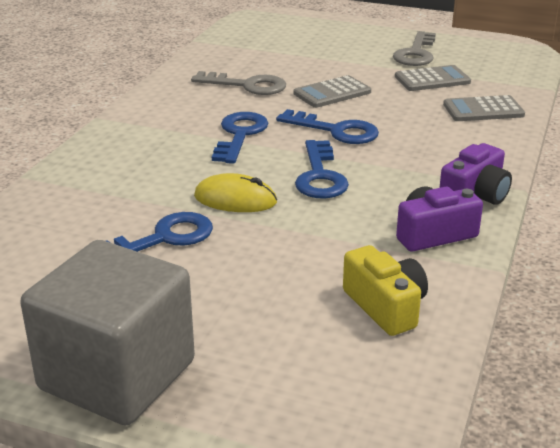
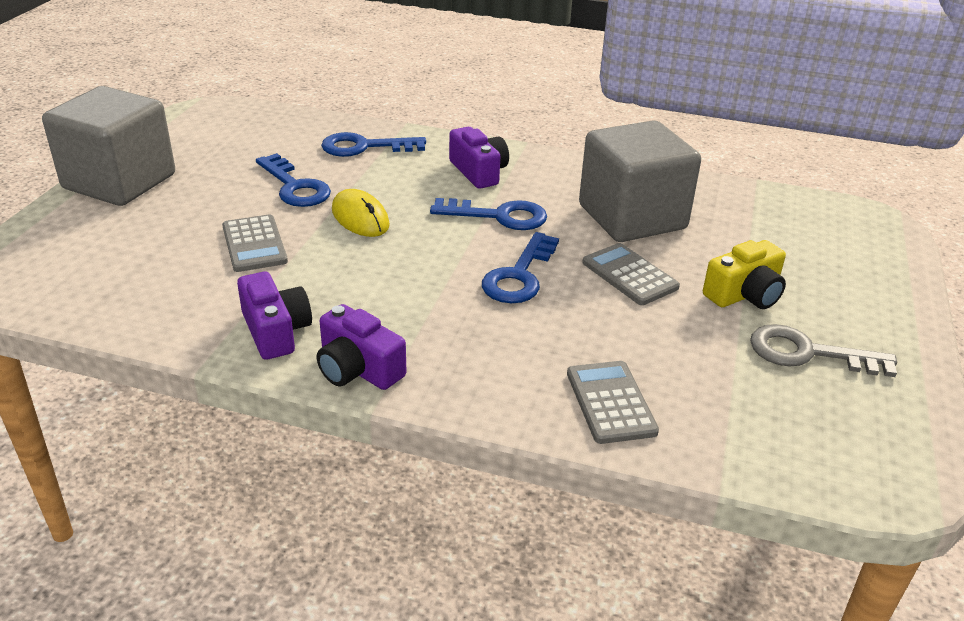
camera: 85 degrees right, 5 degrees up
(153, 141) = (479, 172): none -> purple camera
(235, 199) = (360, 217): yellow mouse -> yellow mouse turned 45 degrees counterclockwise
(247, 85) = (632, 217): grey key -> grey cube
(320, 176) = (406, 264): blue key -> blue key (364, 147)
(386, 306) = (158, 295): yellow camera -> yellow camera (744, 294)
(432, 79) = (707, 362): grey calculator -> grey calculator (254, 244)

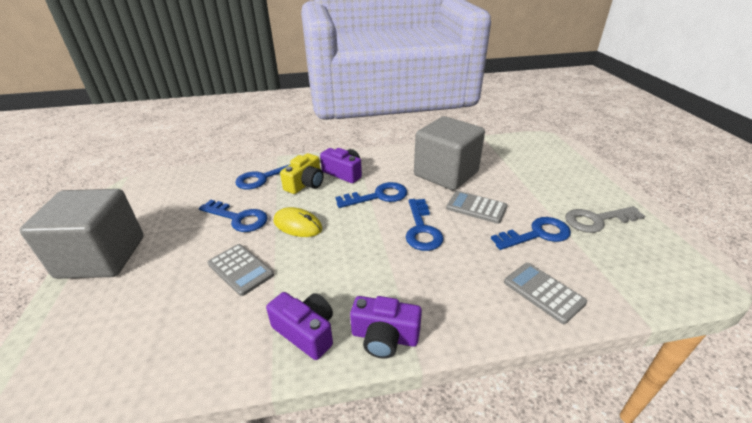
camera: 25 degrees left, 0 degrees up
(684, 337) = (537, 234): none -> blue key
(744, 294) = (538, 198): yellow camera -> yellow camera (305, 184)

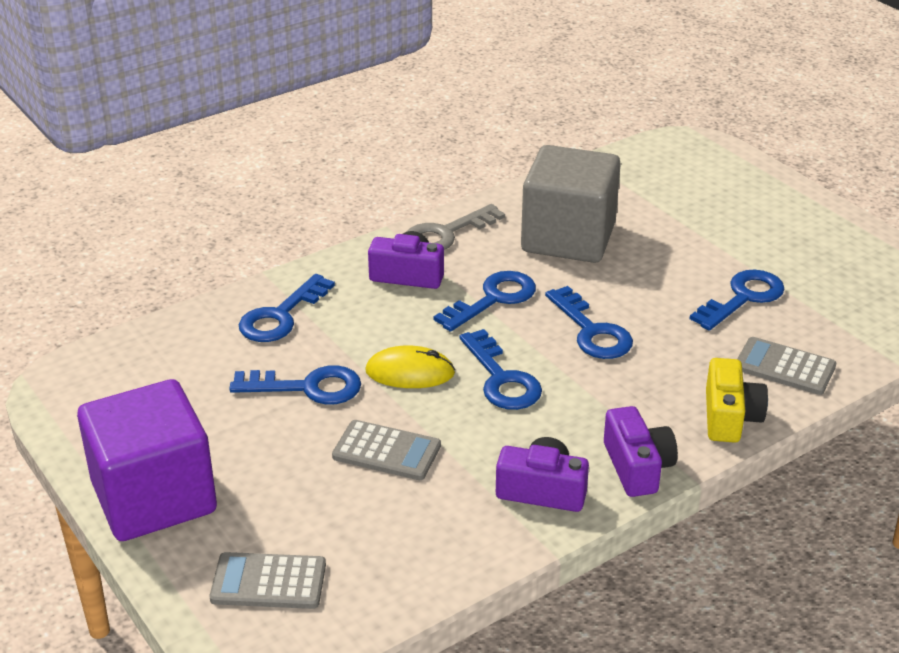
camera: 25 degrees left, 0 degrees up
(102, 257) = (154, 497): grey cube -> purple cube
(305, 184) = (361, 308): yellow camera -> yellow camera (730, 417)
(345, 244) = (502, 378): none -> blue key
(384, 337) = (637, 467): purple camera -> purple camera turned 90 degrees counterclockwise
(476, 207) = (645, 280): grey calculator -> grey calculator (268, 582)
(597, 220) = (807, 259): grey key -> grey key (446, 234)

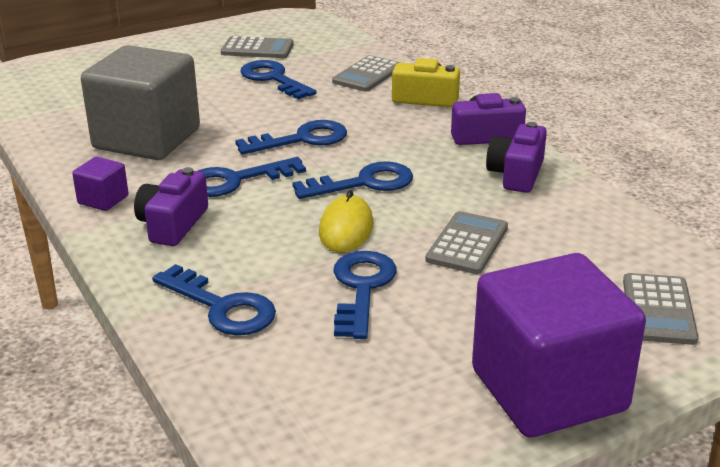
camera: 85 degrees left, 5 degrees down
(446, 234) = (103, 200): grey key -> purple cube
(493, 299) = (235, 181): blue key -> blue key turned 75 degrees counterclockwise
(828, 278) = (257, 49): none -> grey calculator

